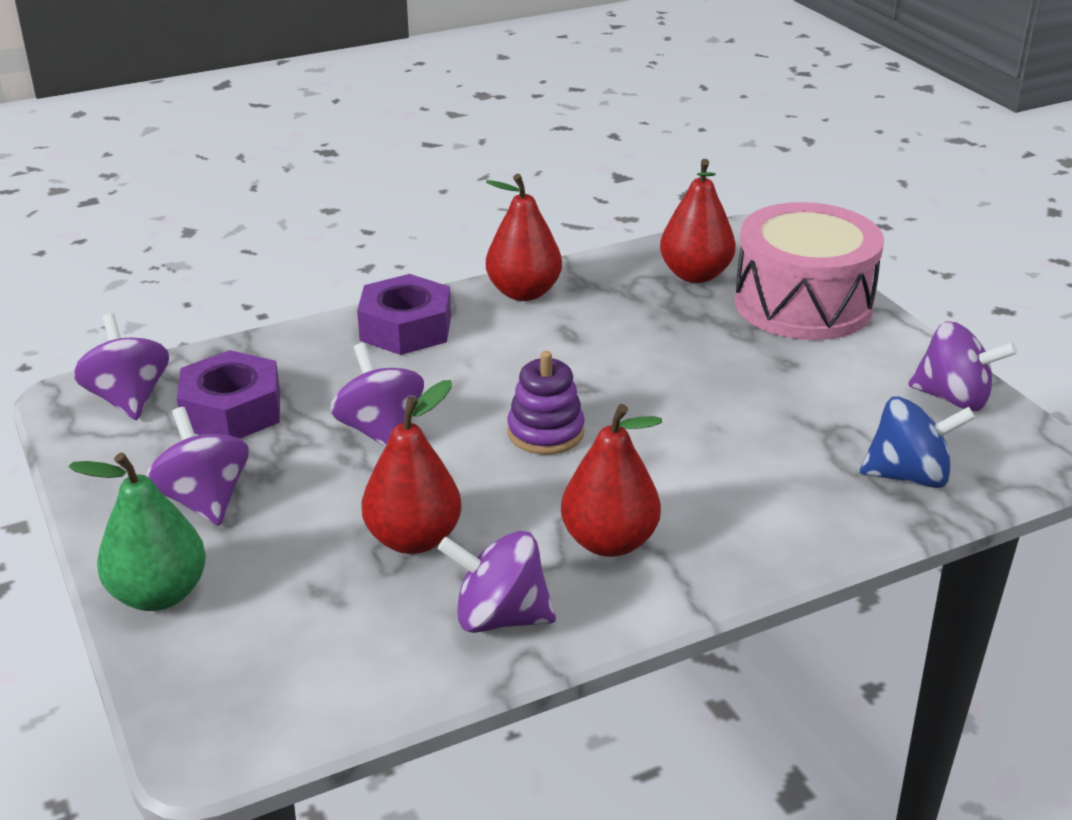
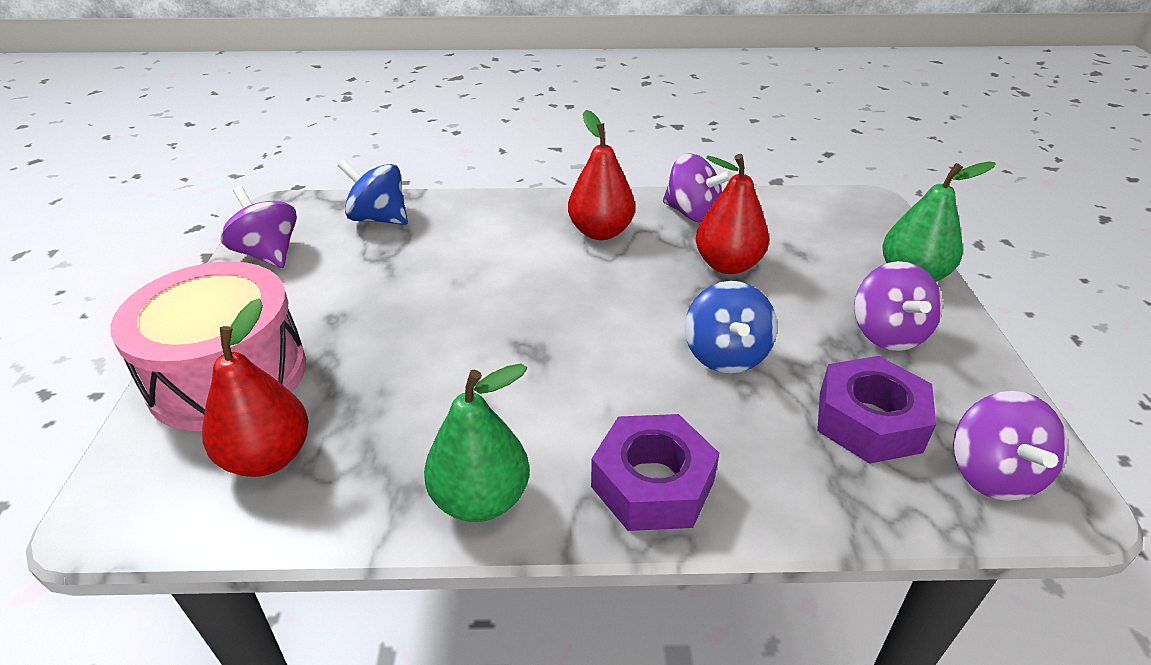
camera: 155 degrees left, 5 degrees up
(380, 431) = (725, 355): purple spinning top -> blue spinning top
(523, 292) = (481, 499): red pear -> green pear
(545, 432) = (587, 313): purple stacking toy -> none

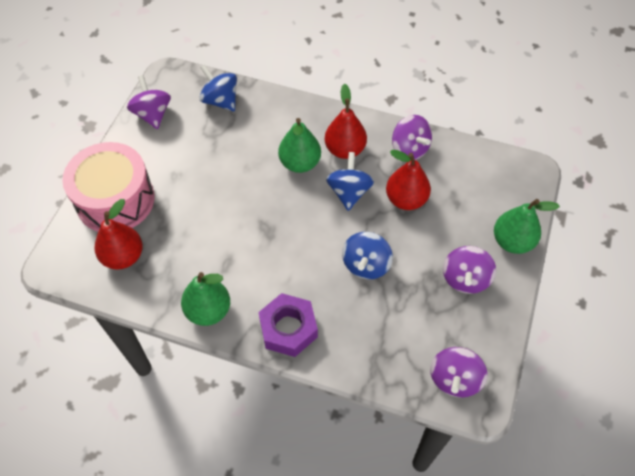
camera: 20 degrees right, 20 degrees up
(541, 260) = (300, 163): none -> green pear
(638, 275) = (349, 192): none -> blue spinning top
(869, 421) = (414, 330): purple nut -> none

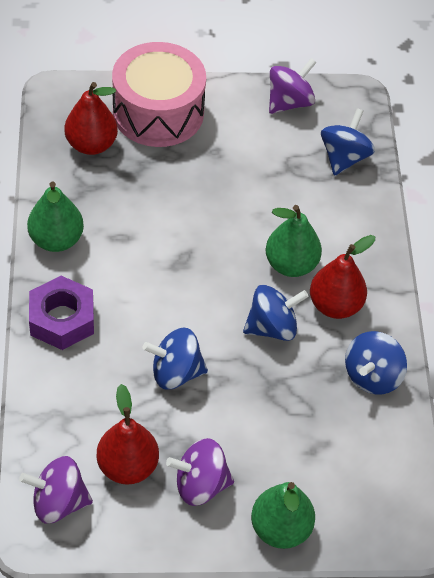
camera: 65 degrees right, 5 degrees down
(406, 199) = (290, 391): red pear -> red pear (127, 466)
(409, 149) = (372, 376): purple spinning top -> blue spinning top

